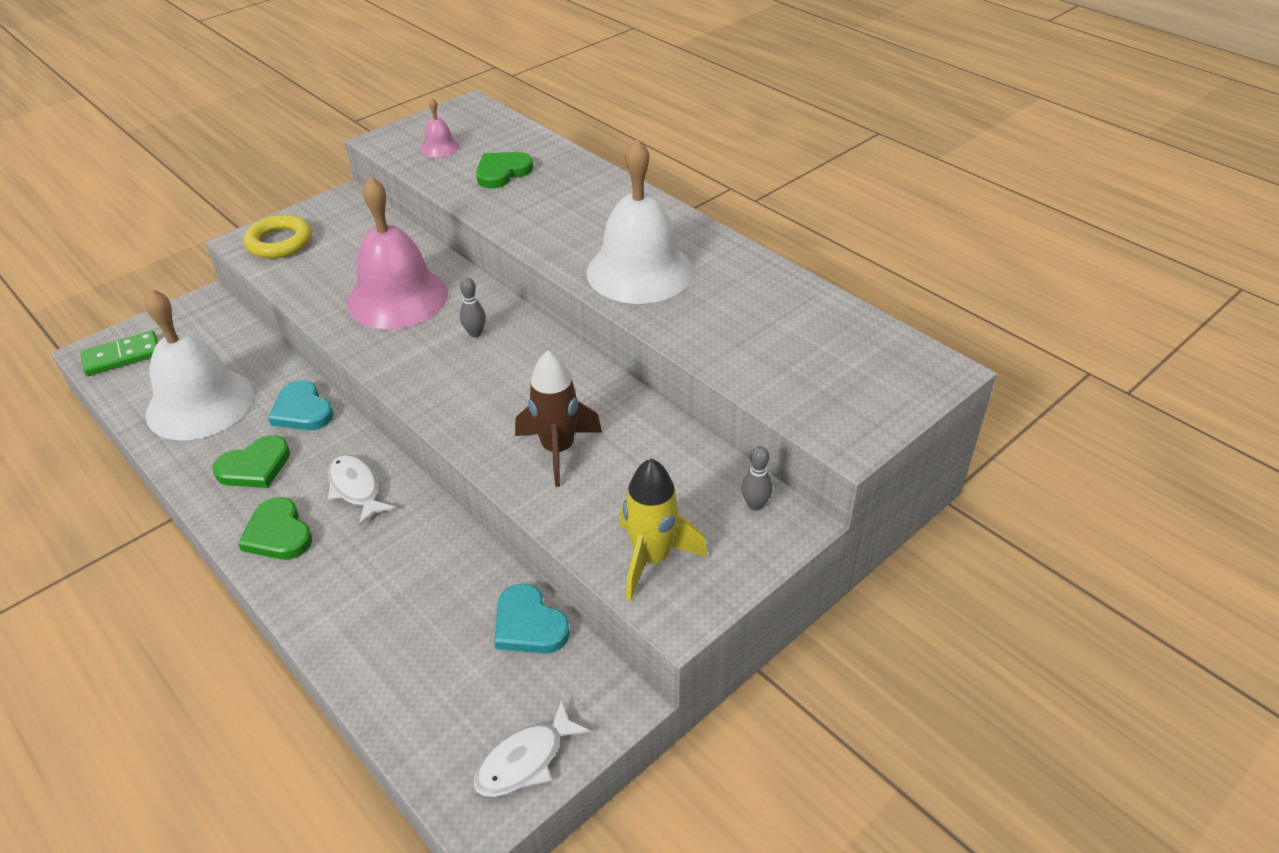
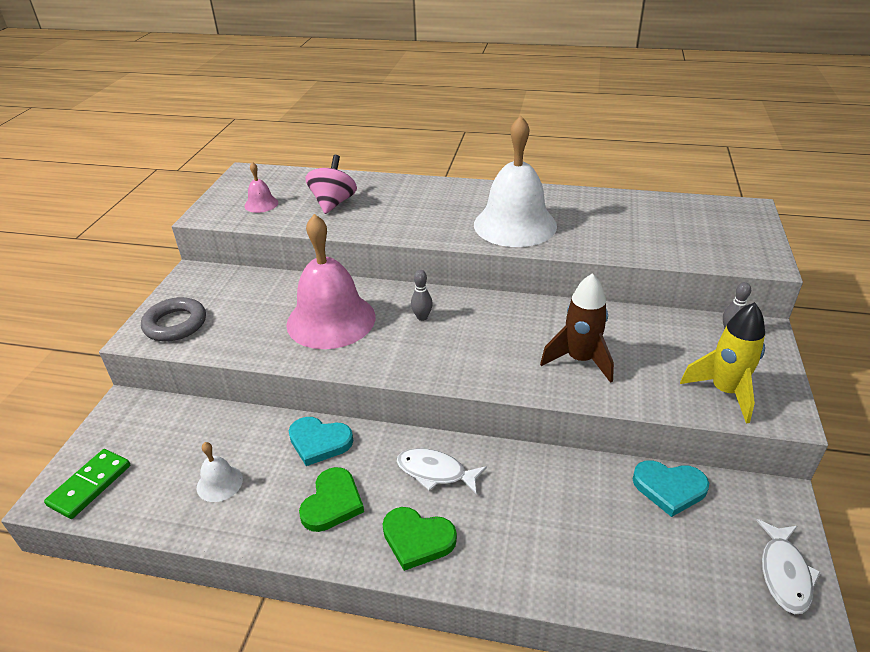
camera: 35 degrees left, 5 degrees down
(200, 403) = (219, 483): white bell -> white bell, size x0.43
(279, 242) = (175, 324): yellow ring -> grey ring
(502, 172) = (333, 203): green heart -> pink spinning top

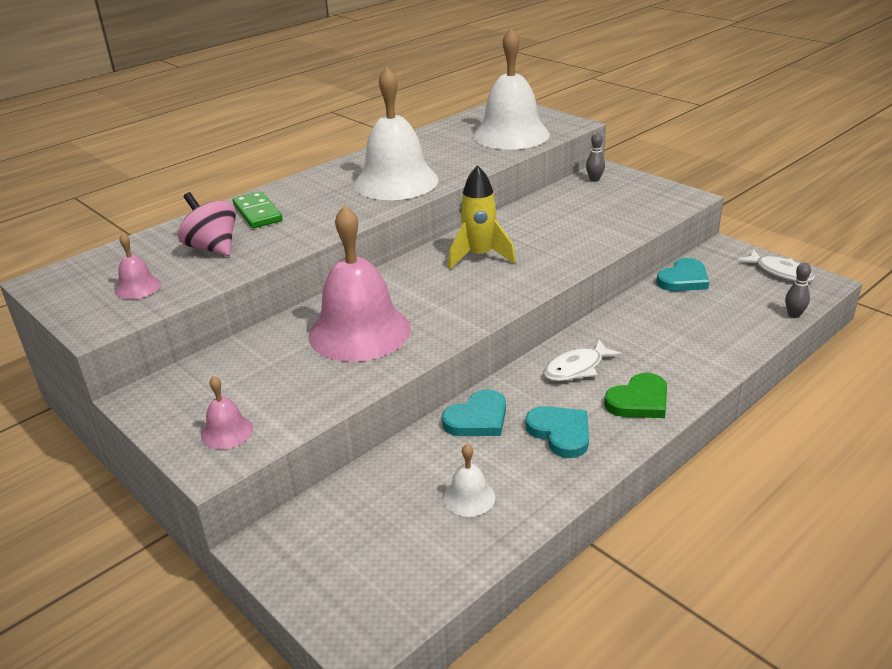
camera: 55 degrees left, 5 degrees down
(90, 485) = (374, 601): green domino -> green domino (257, 213)
(175, 324) = (227, 432): grey ring -> pink bell
(332, 503) = (560, 433): green heart -> turquoise heart
(422, 317) = (420, 285): grey bowling pin -> grey bowling pin (794, 315)
(580, 360) = (560, 239): brown rocket -> none
(685, 238) = (511, 135): none -> white bell
(724, 392) = (649, 205): yellow rocket -> yellow rocket (479, 256)

